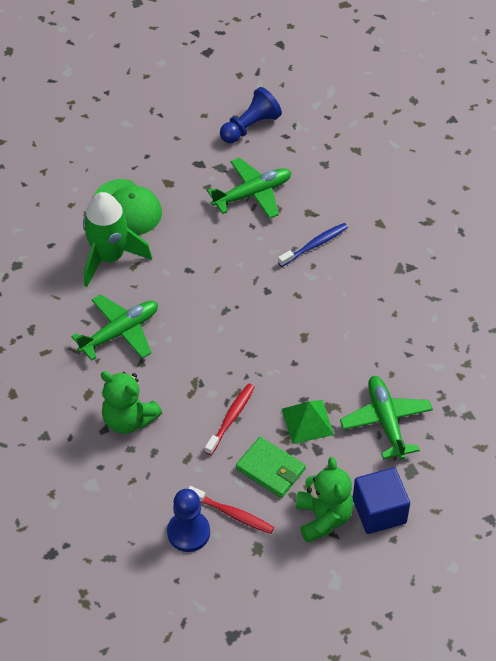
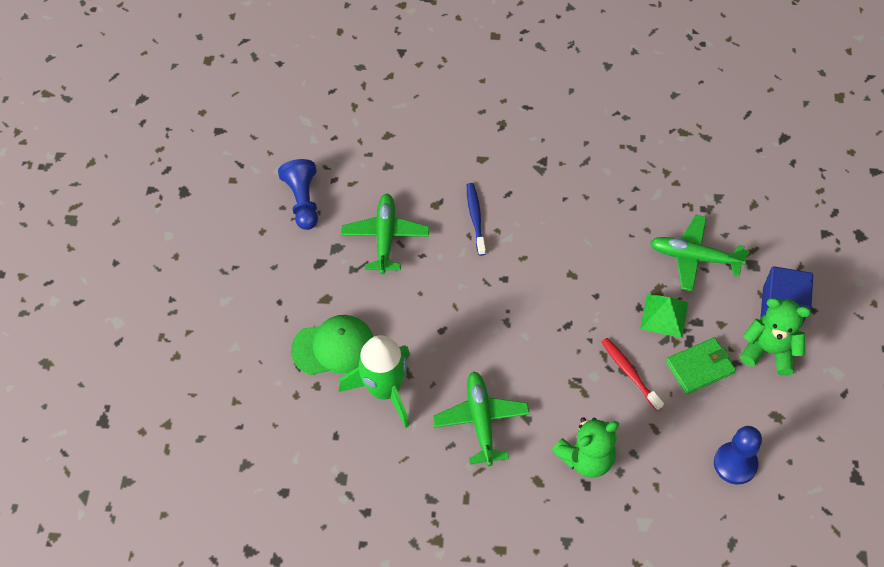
camera: 60 degrees left, 5 degrees up
(232, 513) = (732, 419): red toothbrush -> none

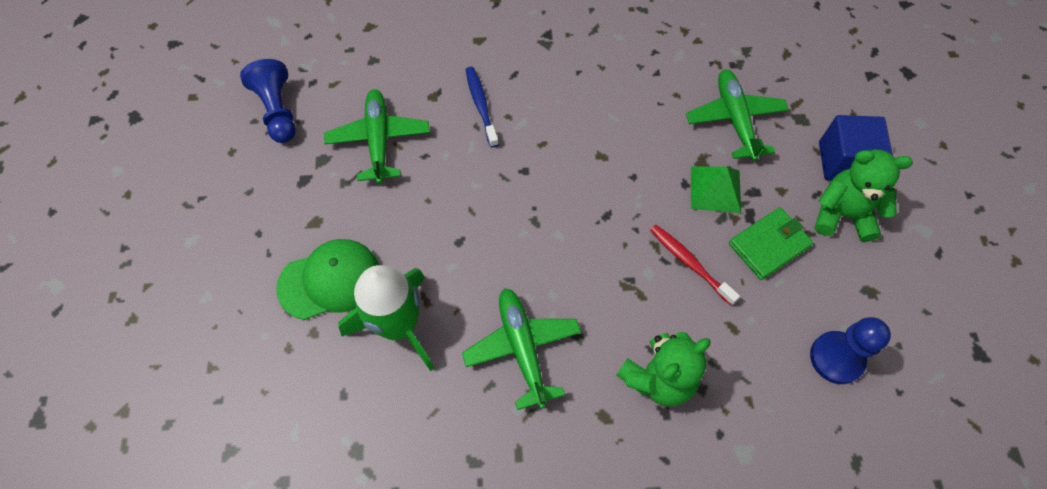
camera: 10 degrees left, 5 degrees up
(694, 257) = (734, 119): green plane -> green plane turned 75 degrees clockwise

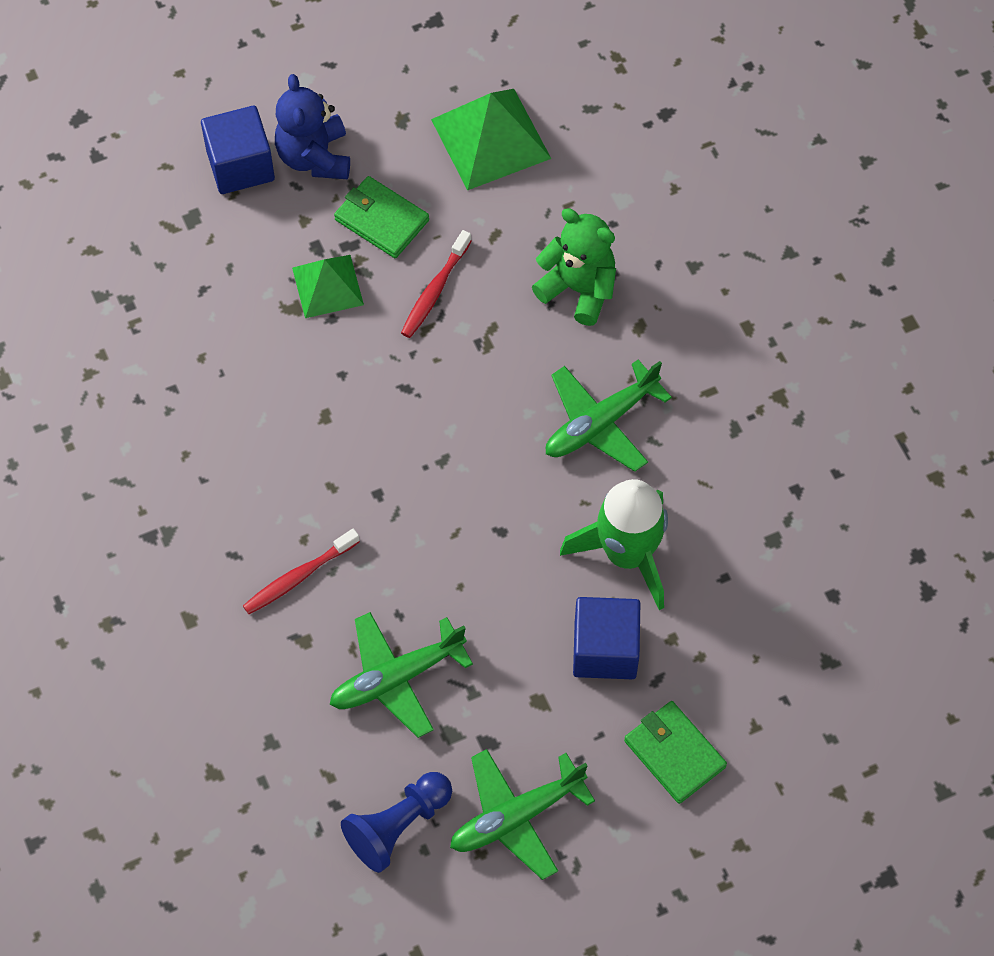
camera: 110 degrees left, 0 degrees up
(225, 299) = (674, 753): none -> green wallet
(330, 280) = (605, 650): green cap -> blue cube
(481, 106) = (299, 576): blue toothbrush -> red toothbrush
(734, 119) = (218, 287): green plane -> green plane (516, 817)
(836, 358) = (490, 139): blue pawn -> green pyramid
(842, 214) = (314, 157): green teddy bear -> blue teddy bear

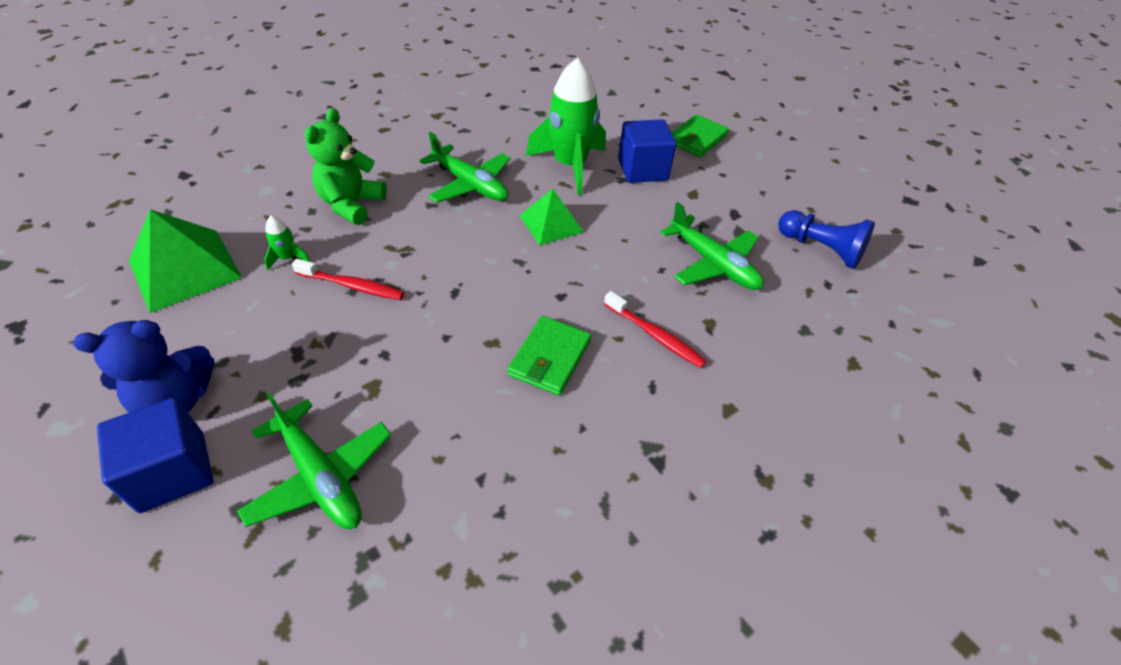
camera: 105 degrees left, 15 degrees down
(327, 286) = (346, 363): green pyramid -> green pyramid (551, 223)
(381, 220) = (268, 333): green wallet -> green wallet (550, 358)
(491, 229) = (288, 258): none -> green rocket
(516, 817) = (777, 196): green plane -> green plane (321, 476)

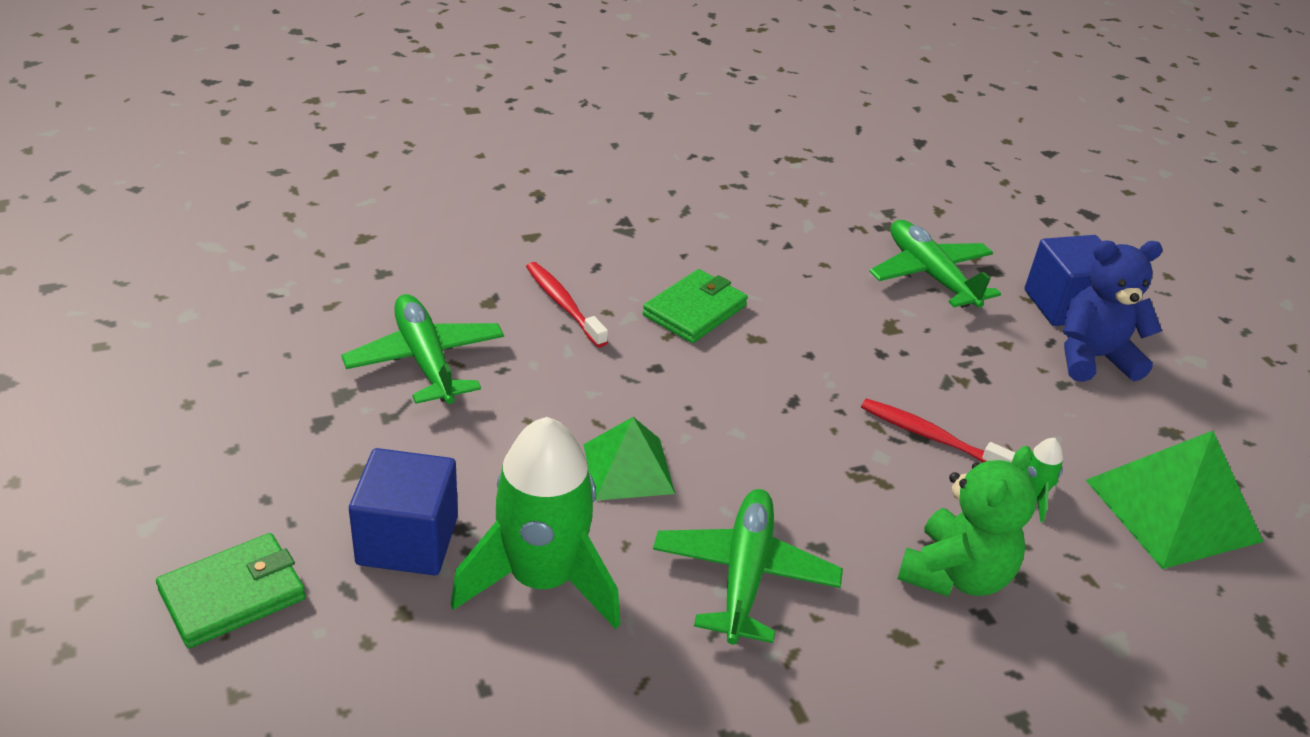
camera: 165 degrees left, 10 degrees down
(470, 185) = (744, 574): green plane -> green plane turned 45 degrees clockwise
(821, 249) = (251, 345): blue pawn -> none

